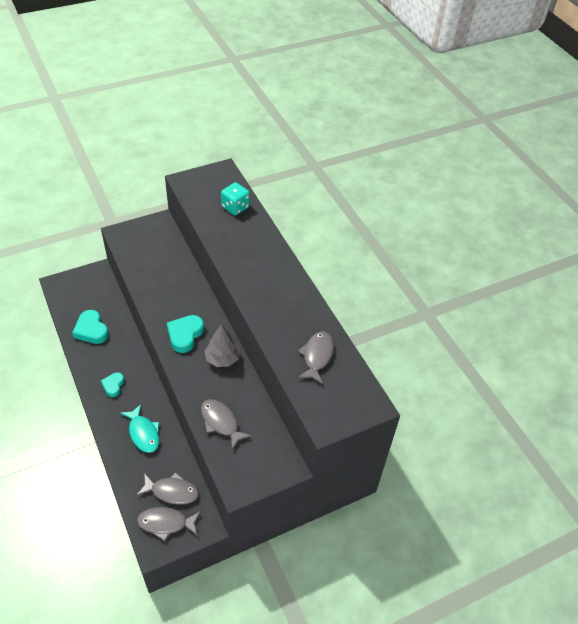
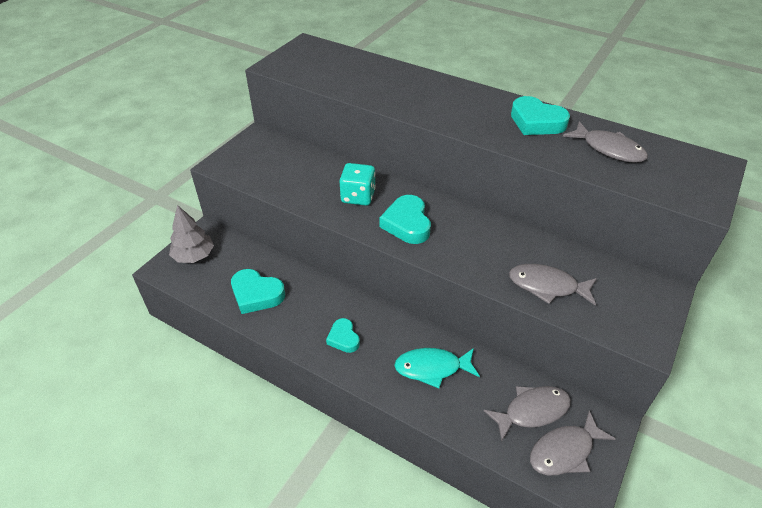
camera: 30 degrees left, 5 degrees down
(143, 433) = (432, 368): turquoise fish -> turquoise fish turned 150 degrees clockwise
(222, 358) = (473, 225): grey tree -> grey tree (194, 256)
(235, 207) = (358, 66): turquoise dice -> turquoise dice (358, 196)
(296, 311) = (536, 122): none -> turquoise heart
(317, 356) = (608, 149): grey fish -> grey fish turned 150 degrees clockwise

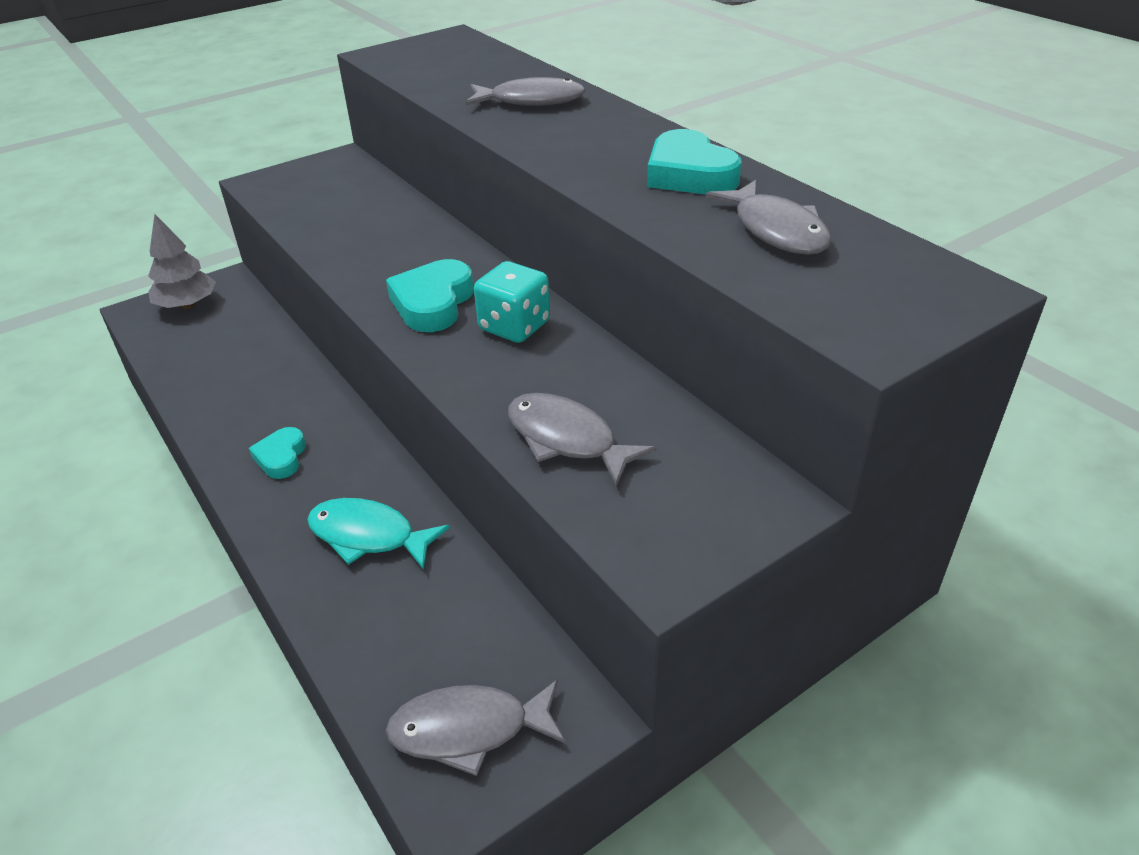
camera: 25 degrees right, 5 degrees down
(256, 294) = (220, 370): turquoise heart -> none
(358, 196) = (398, 254): turquoise dice -> turquoise dice (514, 326)
(532, 411) = (468, 650): grey fish -> grey fish (531, 101)

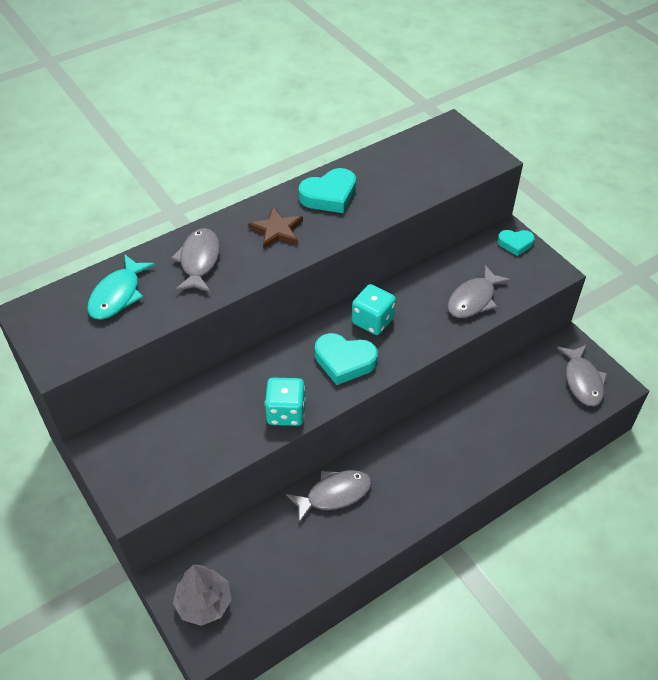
camera: 90 degrees left, 10 degrees up
(281, 457) = (405, 489): turquoise heart -> turquoise heart (515, 244)
(351, 262) = (286, 412): none -> turquoise dice
(369, 536) = (470, 432): turquoise fish -> turquoise fish (118, 295)
(597, 141) = (277, 230): none -> brown star
(776, 230) = (397, 172): grey fish -> grey fish (334, 494)

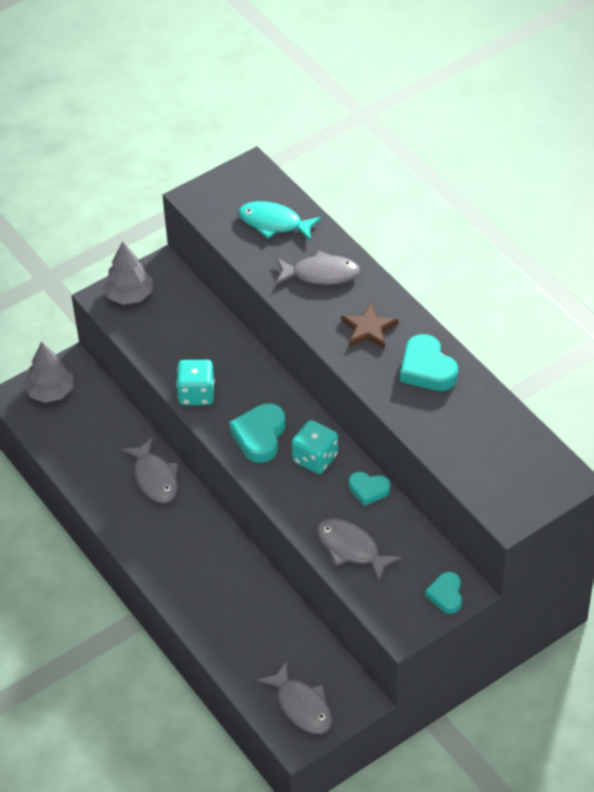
camera: 90 degrees right, 0 degrees up
(132, 476) = (129, 295): none -> grey tree
(409, 286) = (368, 490): none -> turquoise heart
(582, 381) = (301, 706): grey fish -> grey fish turned 120 degrees counterclockwise

